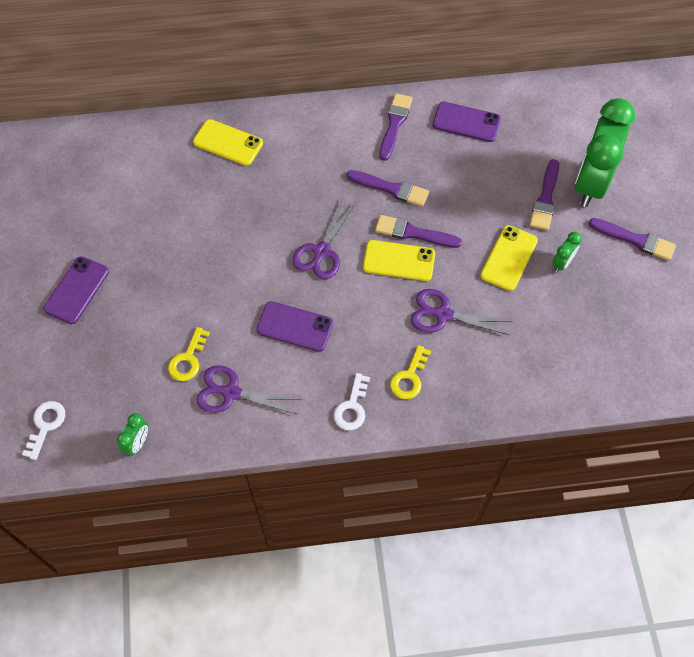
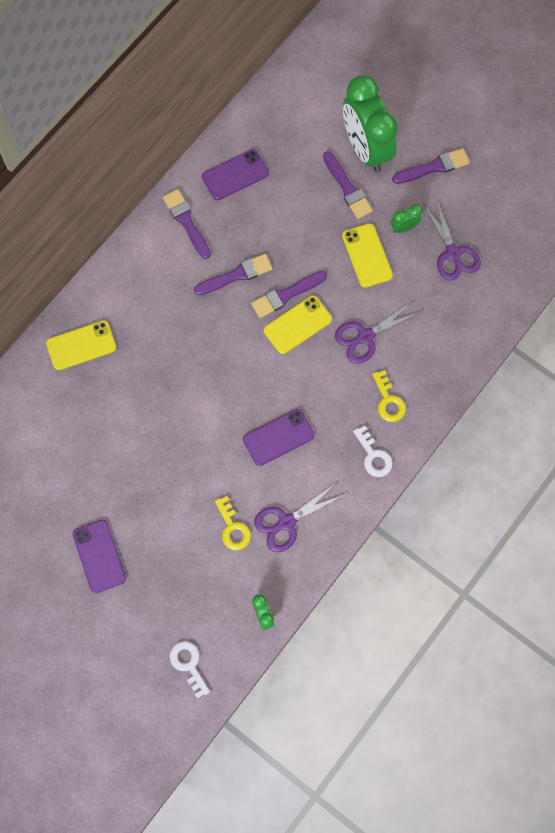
camera: 45 degrees left, 10 degrees up
(321, 252) = (239, 367): purple scissors -> purple scissors (453, 253)
(562, 263) = (404, 227): green clock -> green clock turned 105 degrees counterclockwise

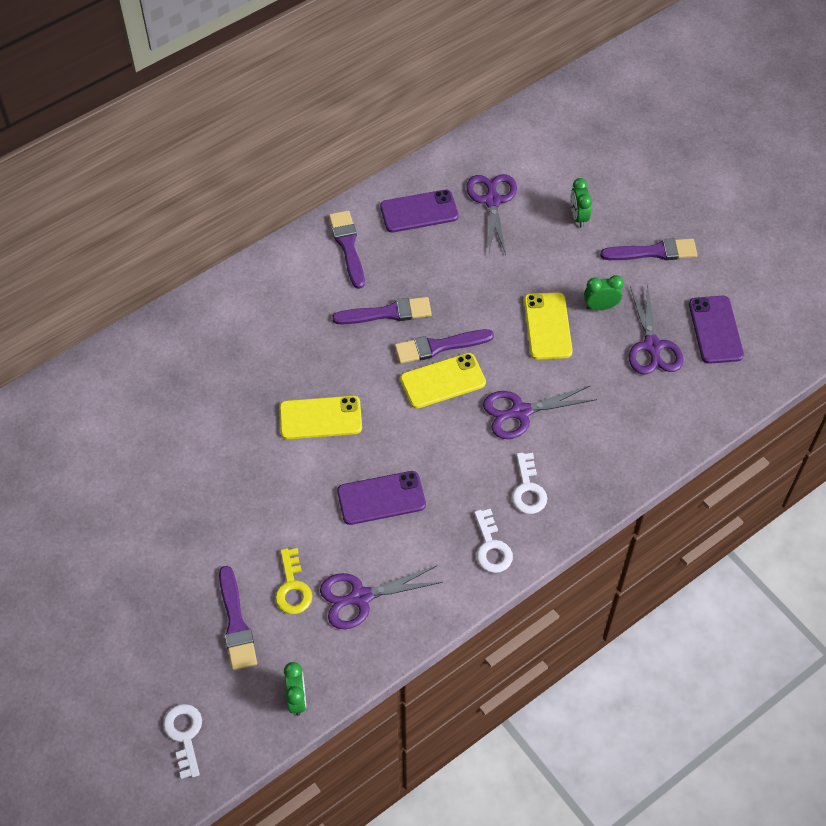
camera: 15 degrees right, 15 degrees down
(81, 345) = (183, 346): yellow phone -> yellow phone (320, 418)
(99, 556) = (121, 579): purple phone -> purple phone (715, 330)
(292, 150) = (492, 200): none -> purple scissors
(347, 188) = (545, 252): purple brush -> purple brush (236, 623)
(366, 149) = (578, 217): green clock -> green clock, size x0.41
(388, 401) = (528, 489): yellow key -> white key

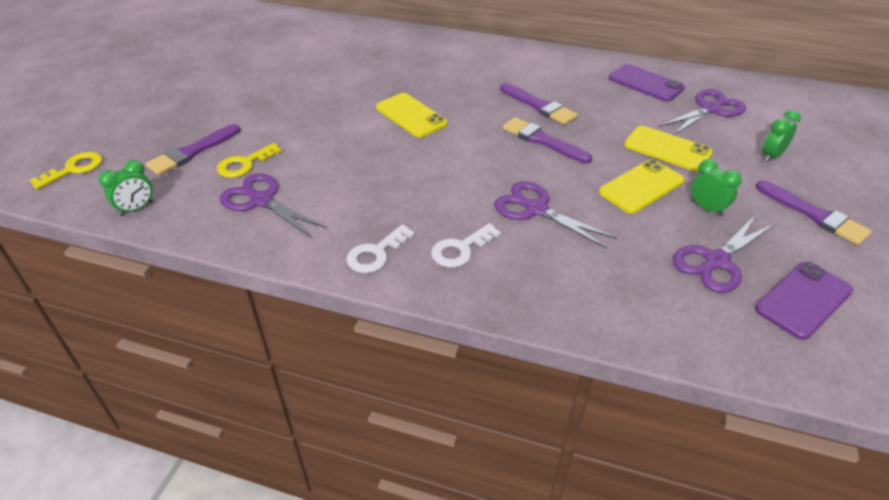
camera: 55 degrees right, 15 degrees down
(184, 735) = (74, 169): white key -> yellow key
(348, 246) = (570, 69): purple brush -> none
(381, 498) = (367, 172): purple phone -> none
(442, 381) = (513, 155): yellow phone -> yellow phone (667, 149)

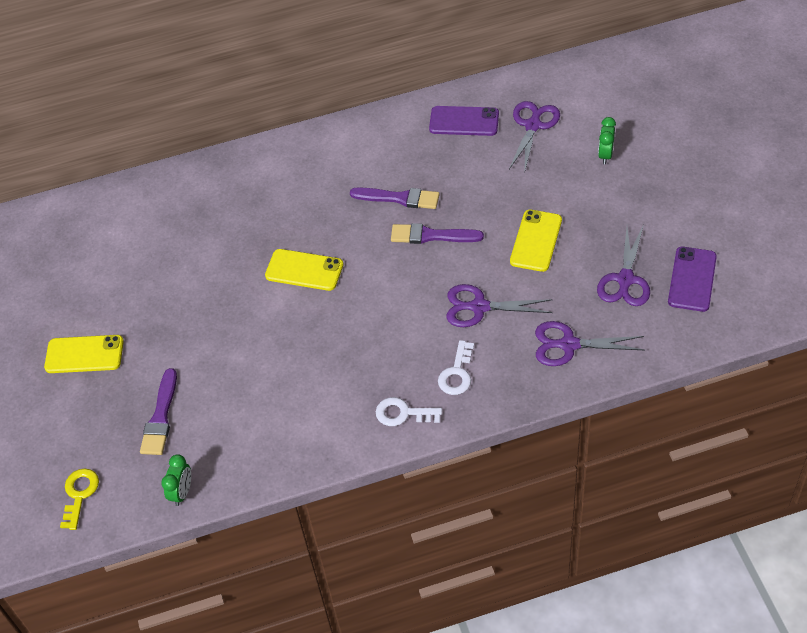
camera: 30 degrees left, 10 degrees up
(244, 164) = (219, 401): yellow key -> none
(261, 200) = (271, 424): purple scissors -> purple scissors (568, 345)
(376, 253) = (403, 413): white key -> white key turned 90 degrees clockwise
(667, 149) = (529, 190): yellow phone -> yellow phone (84, 354)
(707, 208) = (592, 235): green clock -> none
(814, 215) = (662, 199): purple brush -> none

